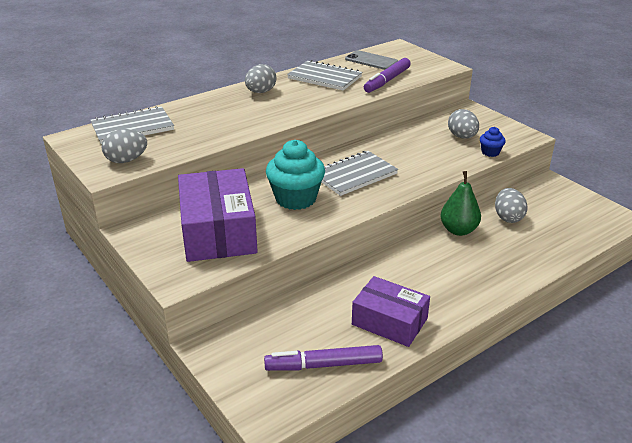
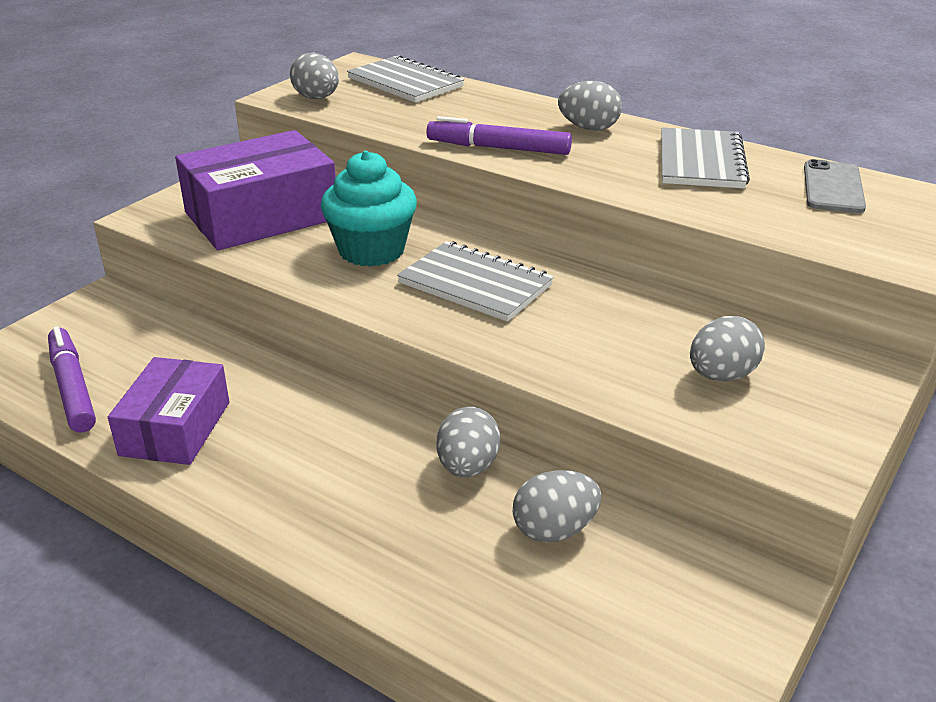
camera: 70 degrees right, 0 degrees up
(387, 81) = (755, 214): purple marker -> purple marker (498, 148)
(458, 230) = (467, 467): green pear -> grey egg
(490, 152) = (682, 420): blue cupcake -> none

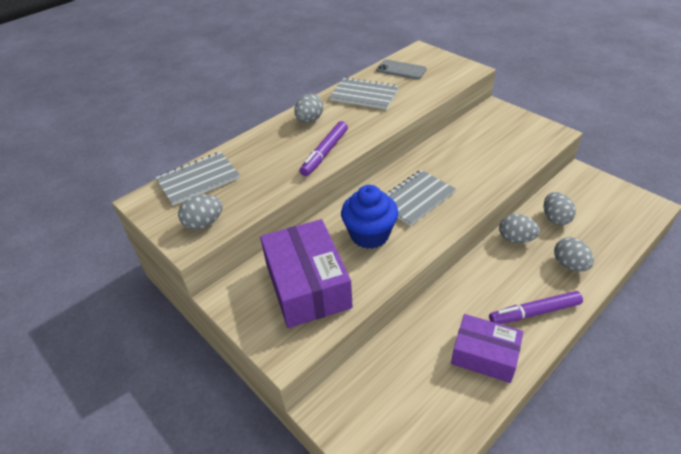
camera: 75 degrees left, 10 degrees up
(72, 387) = (438, 417): purple marker -> purple marker (534, 312)
(371, 250) = (369, 235): turquoise cupcake -> blue cupcake
(721, 375) = (499, 141): grey egg -> grey egg (569, 264)

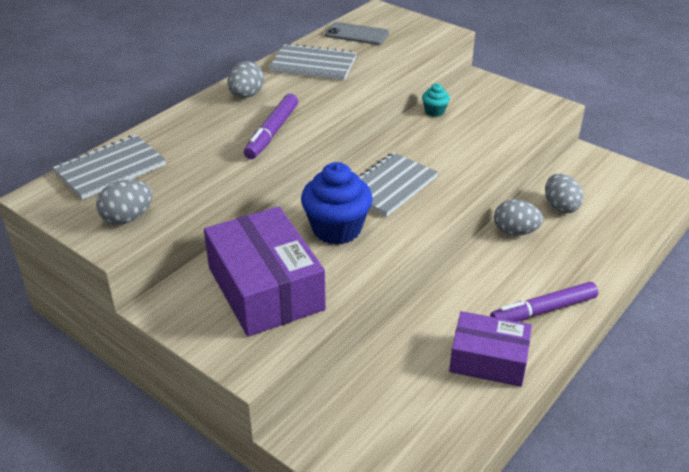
camera: 10 degrees left, 5 degrees down
(458, 134) = (434, 111): none -> turquoise cupcake
(569, 264) = (580, 256): grey egg -> none

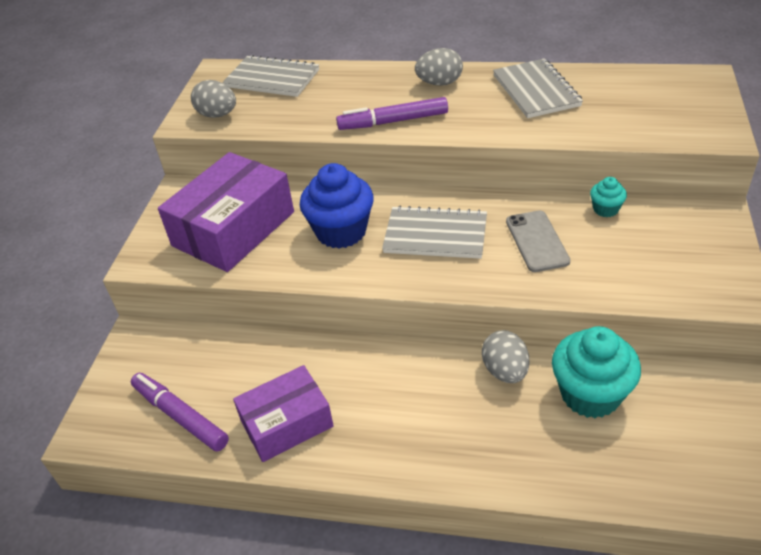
camera: 65 degrees right, 5 degrees up
(356, 34) = (632, 87): grey phone -> grey phone (537, 241)
(488, 360) = (287, 423): purple box -> purple box turned 75 degrees clockwise
(543, 310) = (389, 442): purple marker -> purple marker (180, 416)
(560, 207) = (590, 394): grey egg -> turquoise cupcake

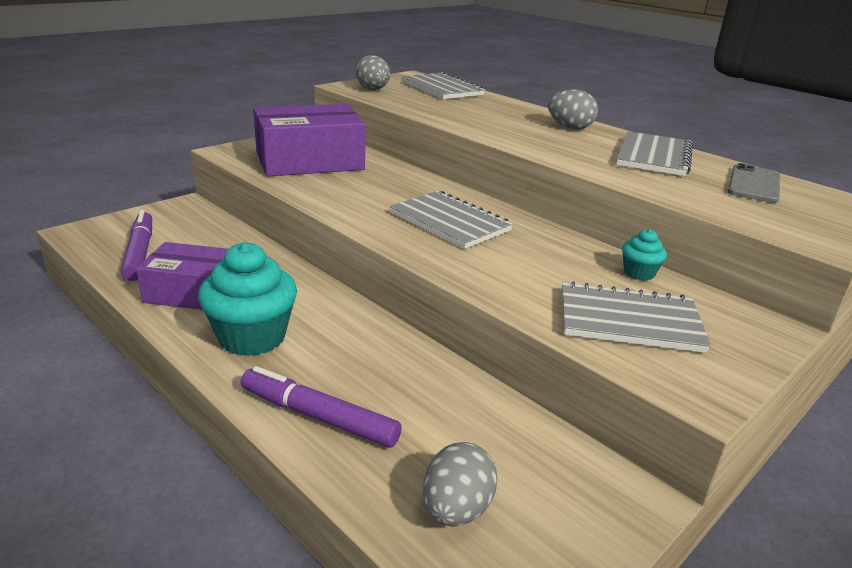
camera: 30 degrees right, 15 degrees down
(341, 231) = (380, 191): blue cupcake -> none
(393, 121) = (493, 130): purple marker -> purple marker (318, 417)
(505, 371) = (405, 355): grey egg -> grey egg (456, 509)
(537, 241) = (534, 262): grey phone -> grey phone (754, 184)
(590, 394) = (460, 414): turquoise cupcake -> turquoise cupcake (252, 337)
(646, 261) = (629, 321): none -> grey notebook

